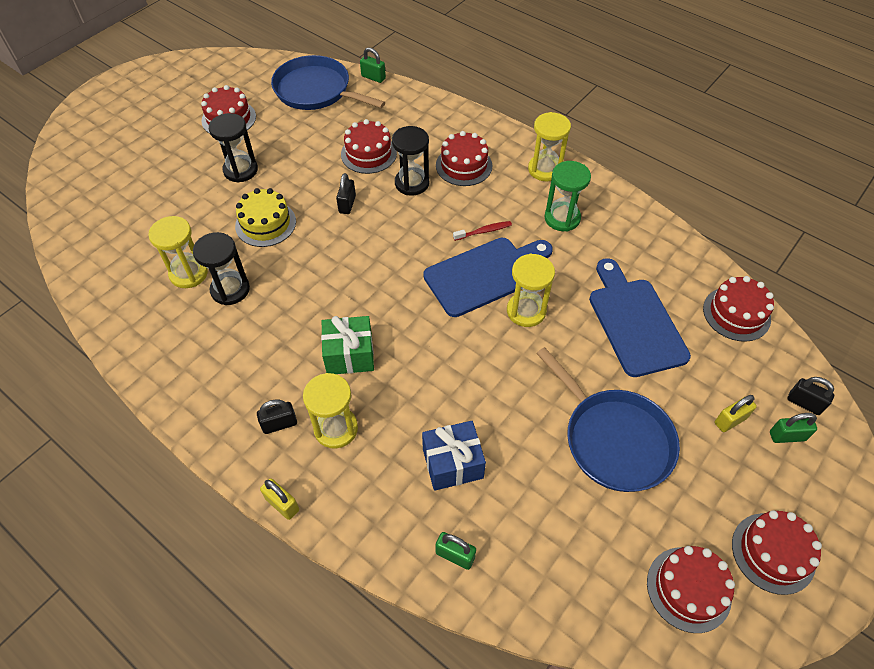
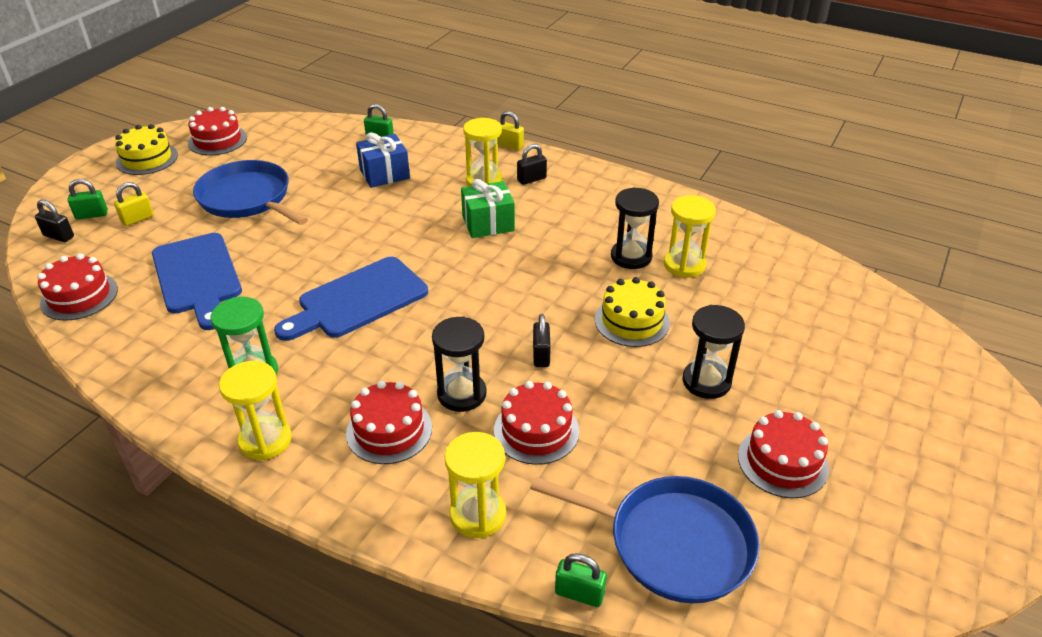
camera: 170 degrees right, 15 degrees down
(484, 231) = (358, 344): red toothbrush -> none
(526, 311) = (313, 273): yellow hourglass -> yellow hourglass (478, 515)
(773, 553) = (147, 159): red cake -> yellow cake

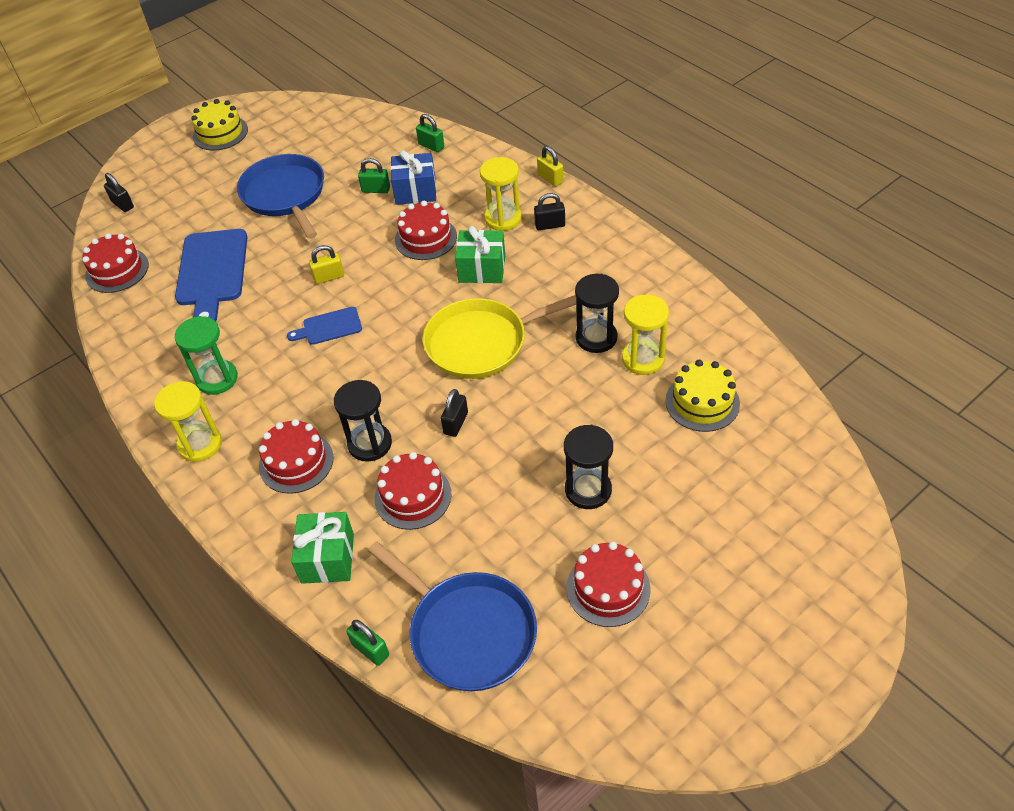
camera: 25 degrees right, 10 degrees up
(92, 215) = (155, 187): green padlock -> green padlock (376, 189)
(137, 219) = (188, 199): yellow padlock -> yellow padlock (329, 277)
(217, 140) = (287, 122): red cake -> red cake (425, 238)
(357, 300) = (329, 327): blue cutting board -> blue cutting board, size x0.52
(478, 515) = (328, 558): yellow hourglass -> green gift
(524, 282) = (481, 343): none -> yellow pan
(632, 321) = (556, 409): yellow cake -> yellow cake (702, 402)

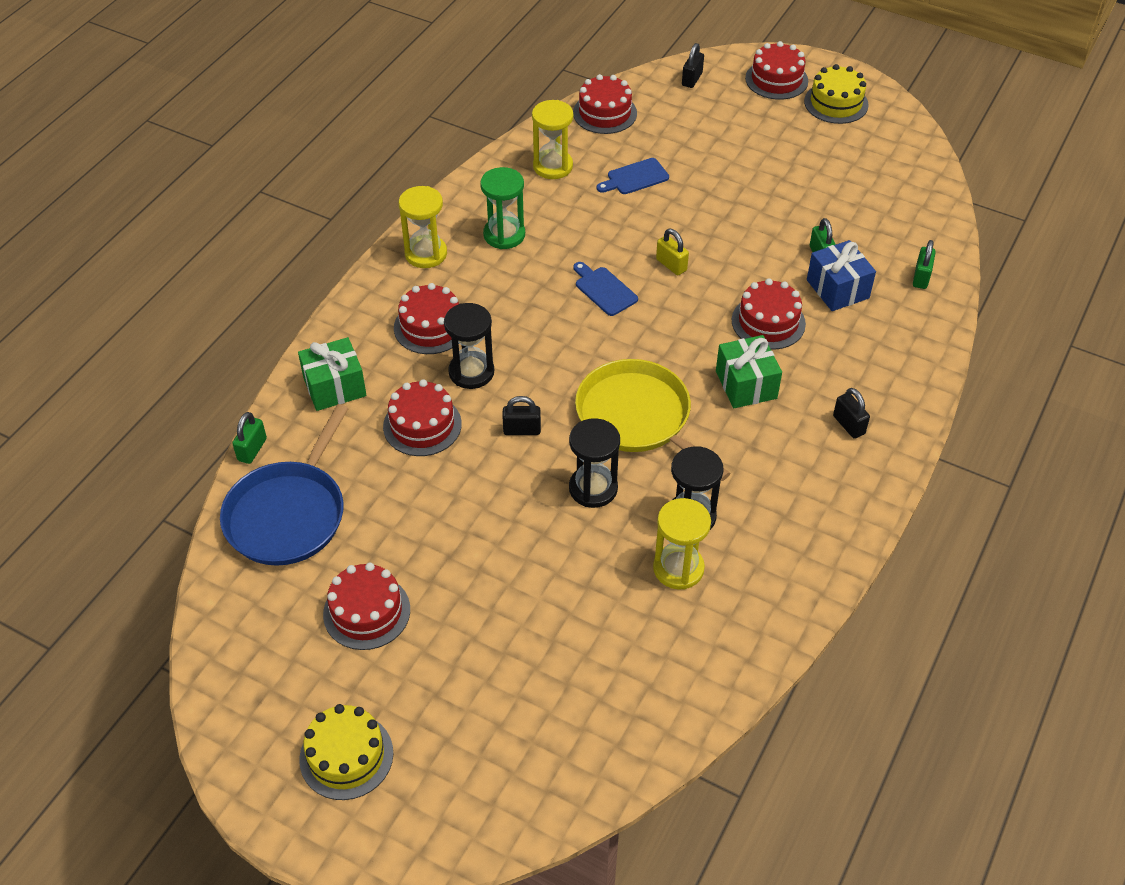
camera: 65 degrees right, 0 degrees up
(166, 156) = (776, 79): none -> red cake
(212, 272) = (635, 178): blue cutting board -> blue cutting board, size x0.52
(285, 195) = (771, 188): blue pan -> none
(503, 218) = (836, 379): yellow hourglass -> yellow hourglass (553, 166)
(550, 179) = (929, 403): yellow padlock -> none
(588, 490) = (479, 564): black hourglass -> black hourglass (593, 488)
(702, 402) = (638, 640): yellow cake -> yellow cake (346, 756)

